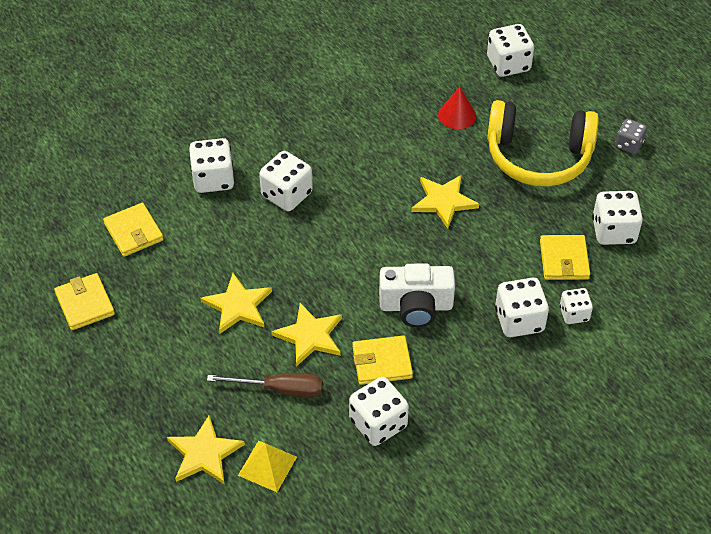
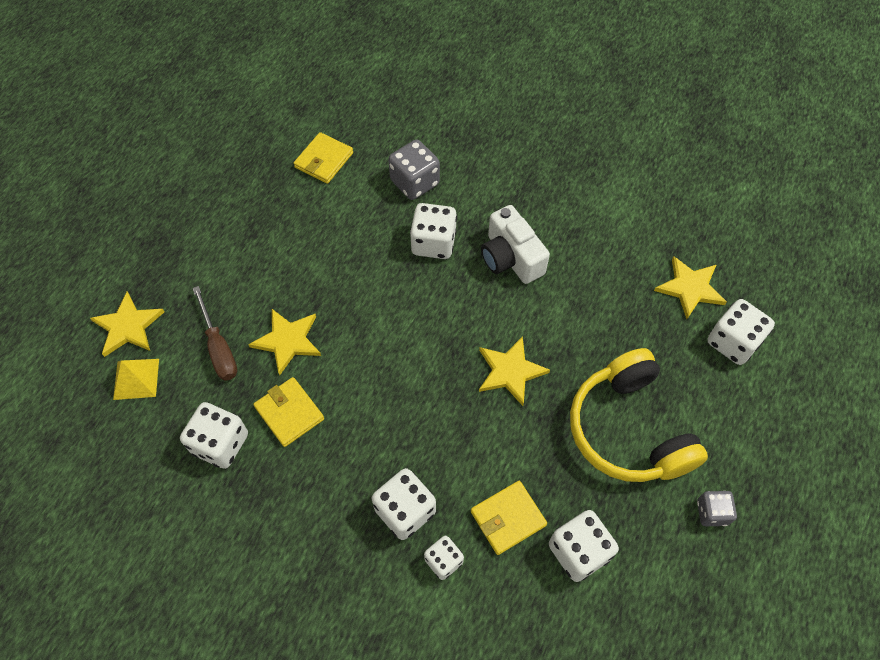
camera: 60 degrees right, 10 degrees up
(85, 304) = (234, 169): yellow wallet -> none
(213, 179) = (414, 182): white dice -> grey dice
(238, 306) = (290, 271): yellow star -> yellow star (690, 288)
(416, 306) = (369, 410): white camera -> white camera (510, 258)
(457, 115) = (628, 329): red cone -> none

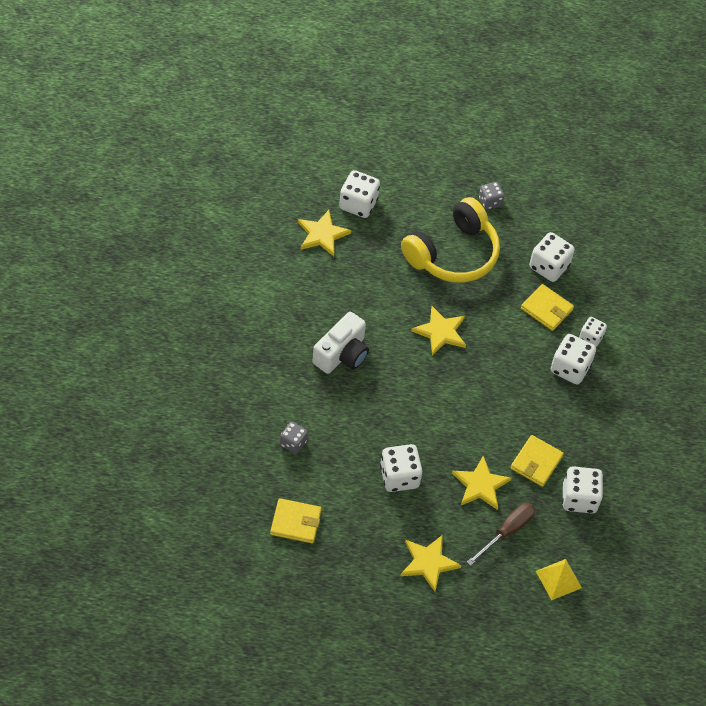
camera: 115 degrees left, 5 degrees down
(128, 326) = (519, 607): yellow star -> yellow star (428, 563)
(414, 182) = (293, 443): grey dice -> grey dice, size x0.61
(433, 243) = (349, 411): white dice -> white dice (399, 477)

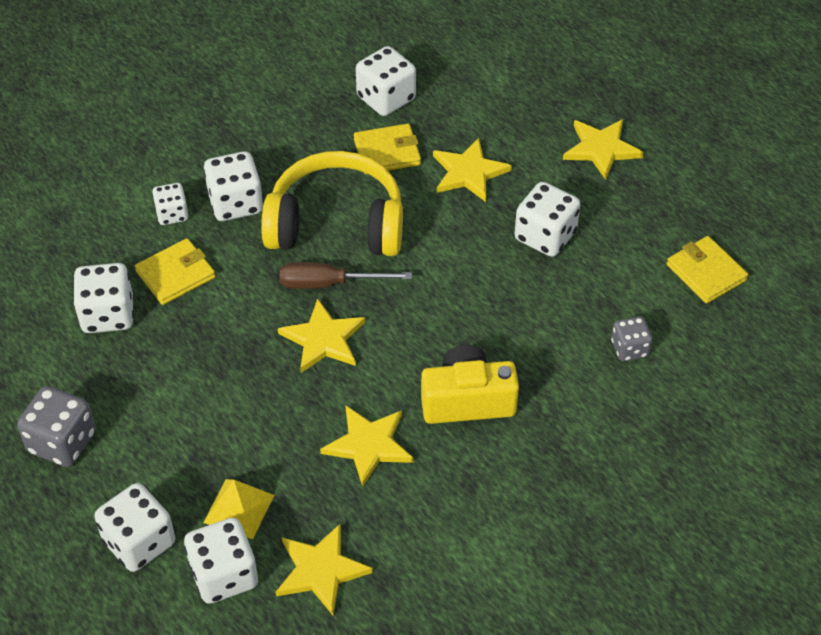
camera: 130 degrees left, 5 degrees down
(342, 354) = (467, 400): white camera -> yellow camera
(362, 299) = (369, 445): none -> yellow star
(407, 190) = (139, 542): none -> white dice
(453, 254) = (193, 414): yellow headphones -> yellow headphones (336, 224)
(490, 202) = (62, 442): grey dice -> grey dice, size x1.63
(507, 531) = (491, 121): brown screwdriver -> brown screwdriver (329, 283)
(546, 309) = (175, 274): yellow wallet -> yellow wallet turned 60 degrees clockwise
(558, 579) = (490, 58): yellow pyramid -> yellow pyramid (239, 509)

